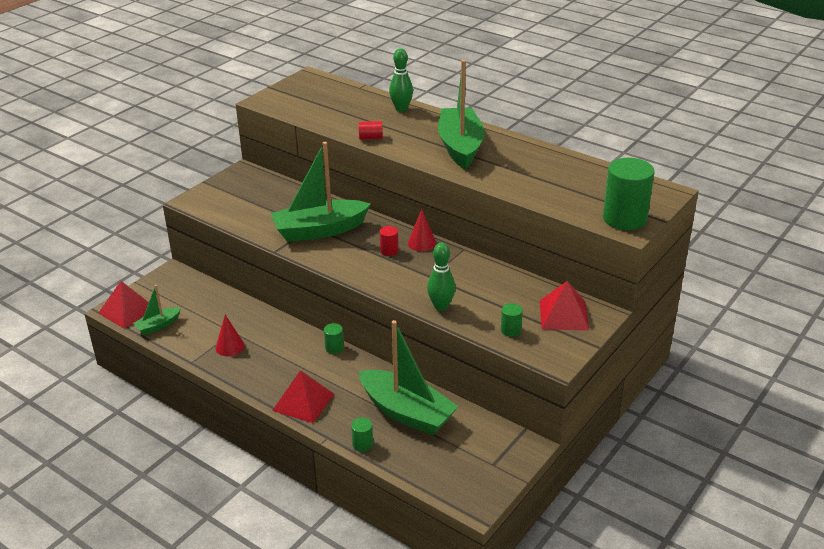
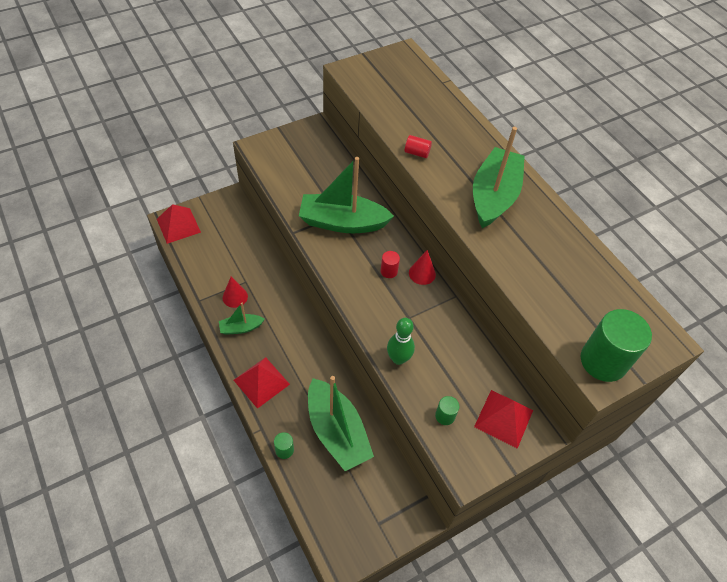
camera: 20 degrees right, 20 degrees up
(158, 326) = (193, 251): green boat -> green boat (241, 328)
(334, 348) = (315, 333): green cylinder -> none
(401, 109) = (465, 124): green bowling pin -> none

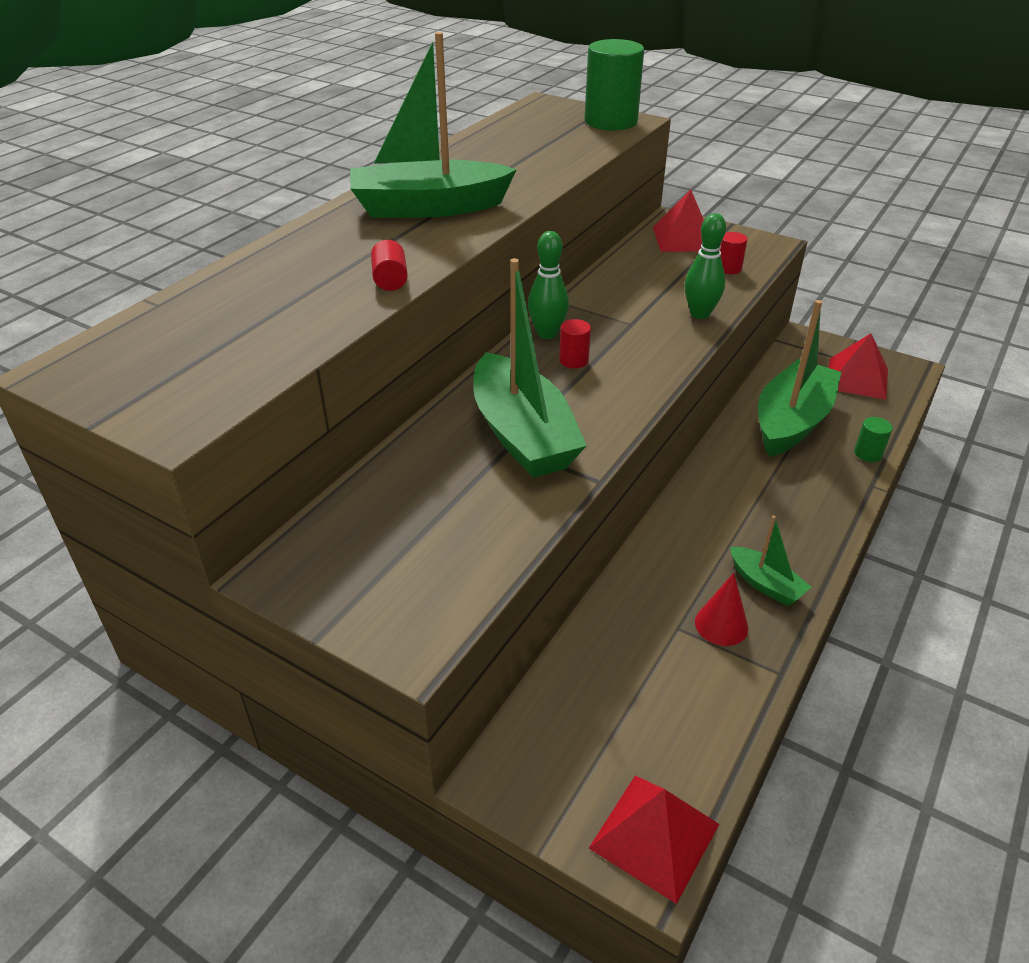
camera: 115 degrees left, 15 degrees down
(261, 382) = (816, 516): red pyramid -> red pyramid (857, 378)
(422, 273) = (547, 333): red cone -> green bowling pin
(445, 416) = (729, 268): green cylinder -> red cylinder

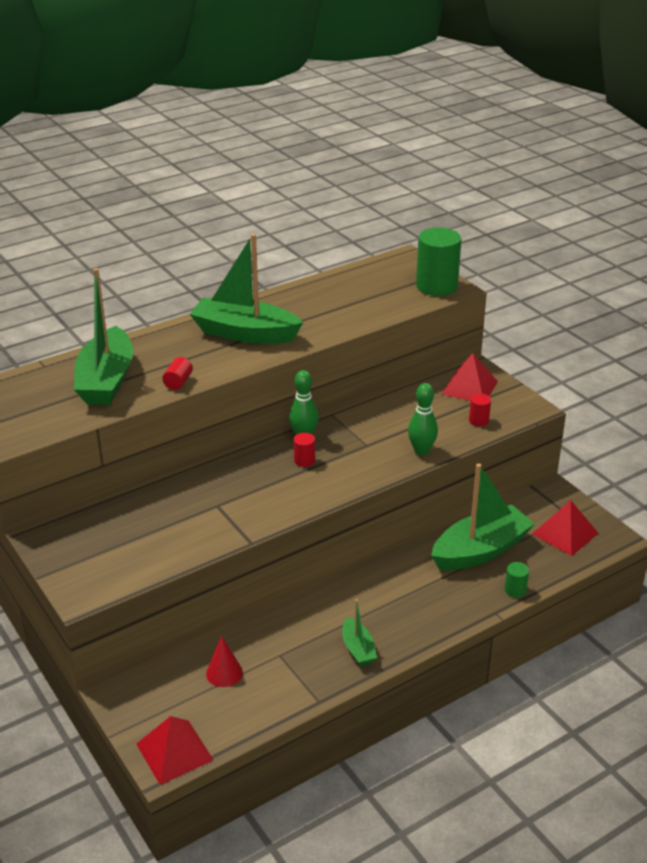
camera: 25 degrees right, 5 degrees down
(522, 435) = (230, 500): green boat -> green boat (106, 380)
(721, 625) = (307, 662): red cone -> red cone (224, 673)

